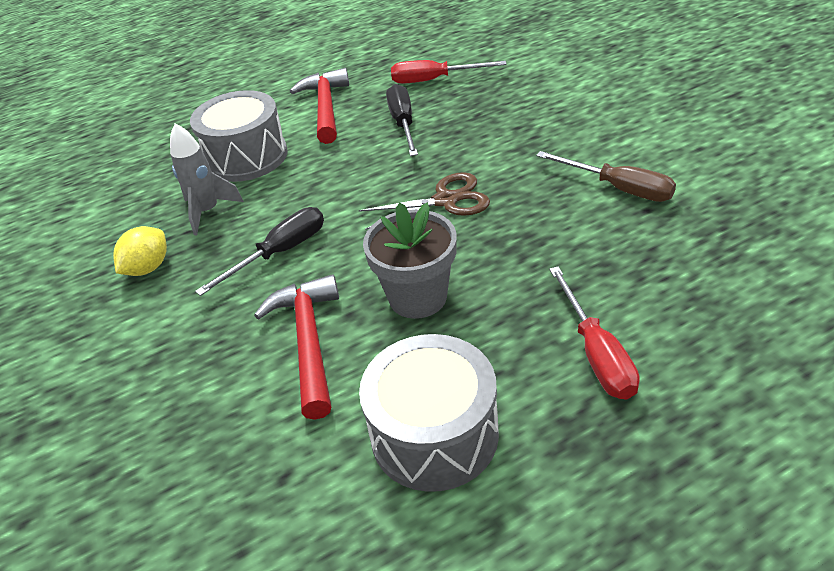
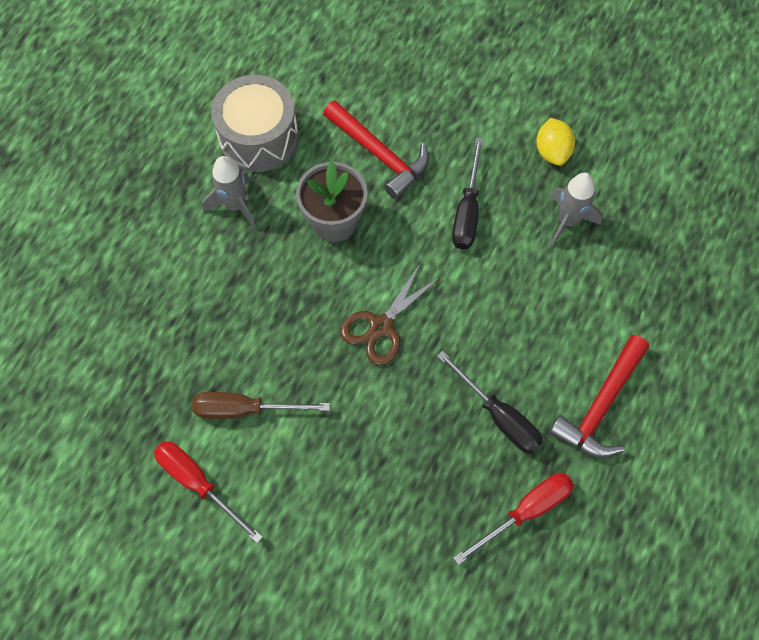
camera: 140 degrees right, 25 degrees up
(246, 157) = (605, 297): grey drum -> none
(325, 108) = (601, 405): red hammer -> red hammer turned 75 degrees clockwise
(521, 362) = (235, 206): none -> grey rocket
(596, 353) = (193, 234): red screwdriver -> red screwdriver (198, 483)

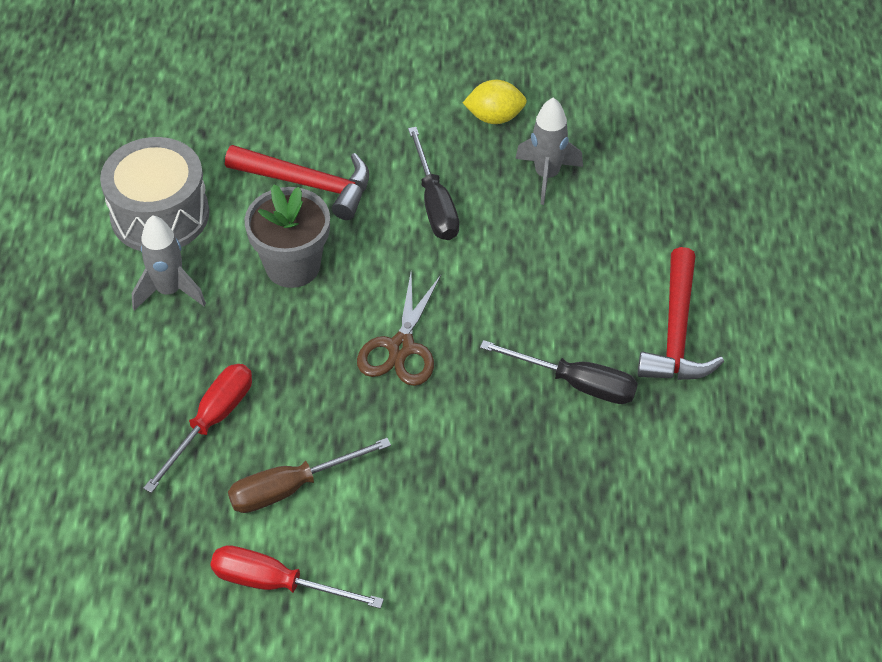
camera: 25 degrees left, 15 degrees down
(525, 511) = (654, 462): red screwdriver -> red screwdriver (211, 422)
(552, 151) = (494, 117): yellow lemon -> yellow lemon turned 60 degrees counterclockwise

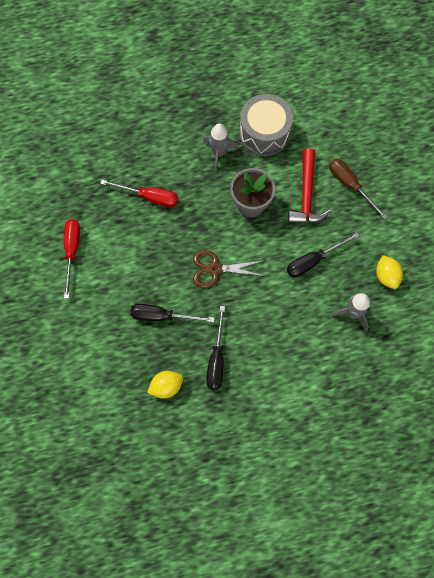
camera: 75 degrees right, 20 degrees up
(291, 487) = (122, 242): brown screwdriver -> brown screwdriver (350, 185)
(467, 451) = (162, 316): none -> black screwdriver
(608, 474) = (166, 386): none -> yellow lemon
(677, 332) = (264, 404): red hammer -> none

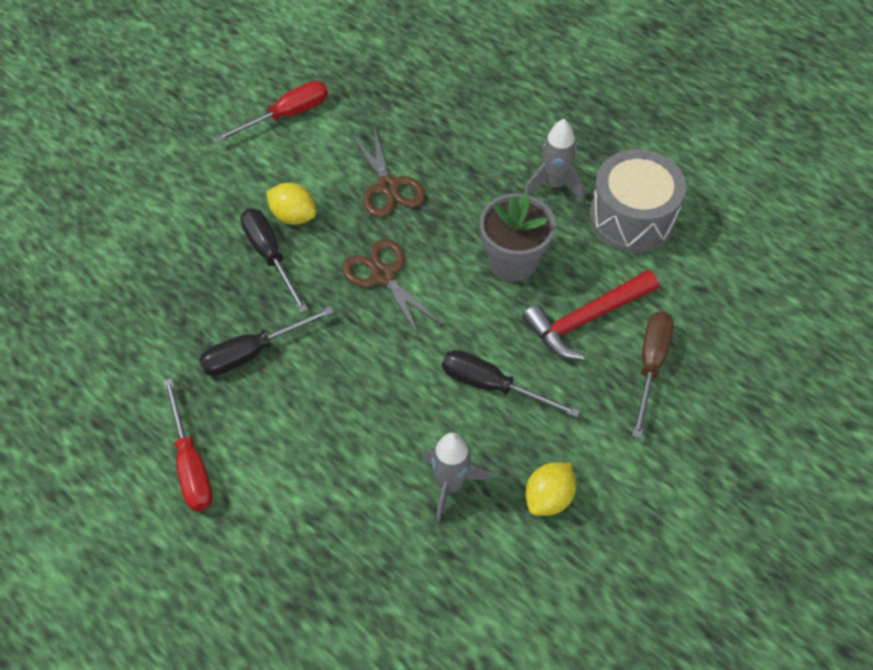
camera: 55 degrees right, 15 degrees down
(149, 197) = (426, 148): red screwdriver -> red screwdriver (191, 464)
(160, 231) = (388, 186): none -> brown scissors
(166, 386) = (173, 317): yellow lemon -> yellow lemon (293, 216)

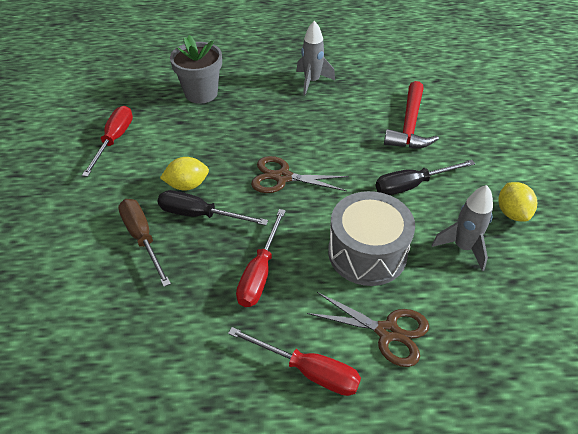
camera: 45 degrees left, 10 degrees down
(253, 352) = (260, 272): black screwdriver -> red screwdriver
(388, 186) = (226, 135): brown scissors -> brown scissors (387, 332)
(513, 262) = (340, 125): grey flower pot -> grey flower pot (201, 93)
(632, 217) = (366, 72): grey drum -> grey drum (367, 253)
(651, 366) = (464, 123): brown screwdriver -> brown screwdriver (142, 238)

